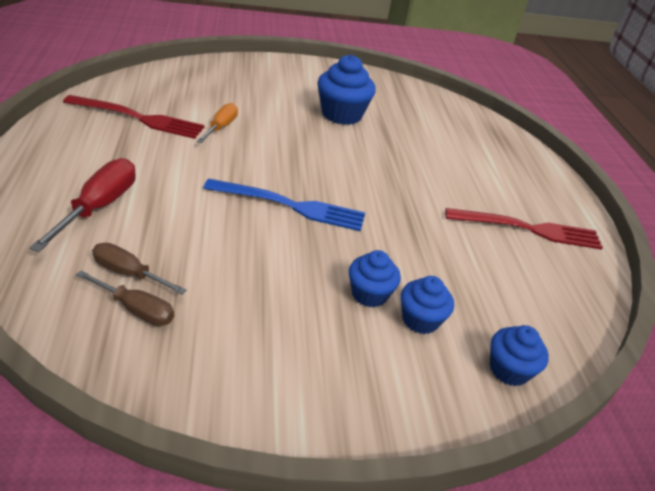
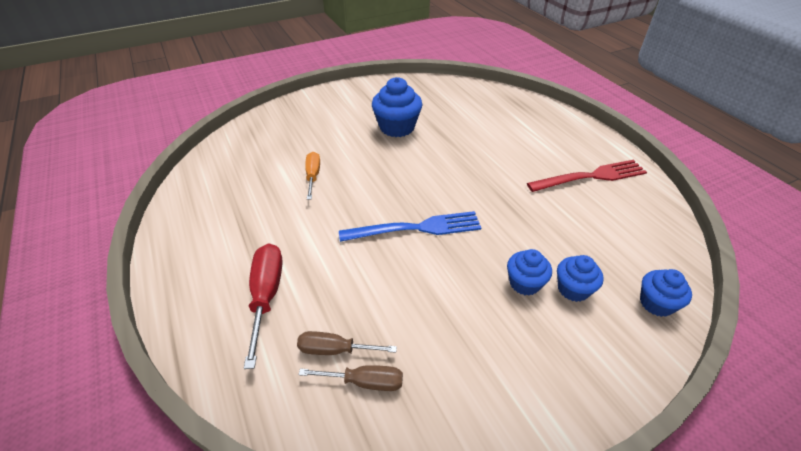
camera: 15 degrees left, 5 degrees up
(139, 118) = (240, 194): red fork -> none

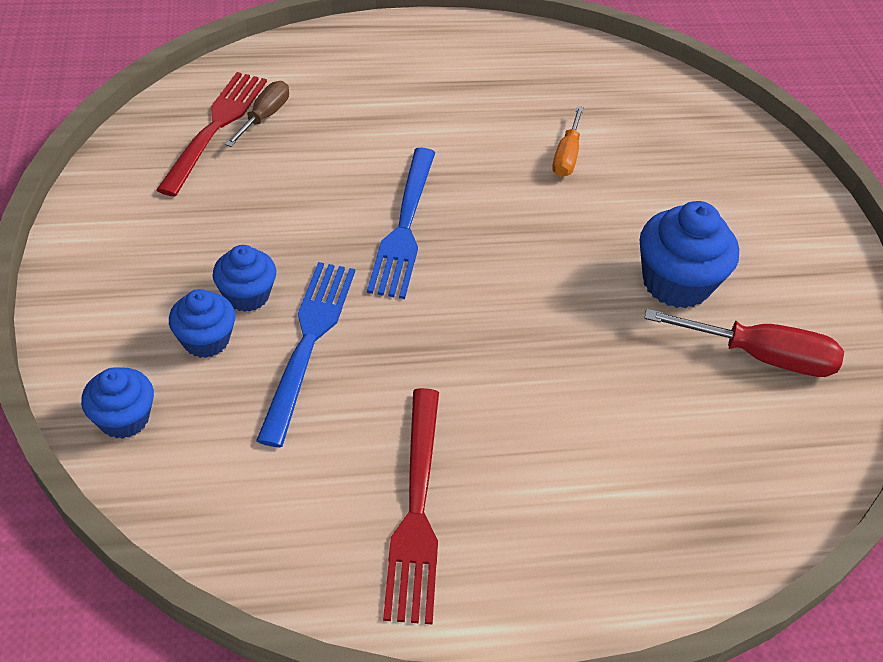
camera: 105 degrees right, 5 degrees up
(266, 296) = (364, 85): red screwdriver -> red screwdriver (760, 356)
(313, 176) = (566, 156): orange screwdriver -> orange screwdriver turned 90 degrees clockwise
(364, 382) = (216, 127): brown screwdriver -> red fork
(534, 242) = (308, 341): none -> blue fork

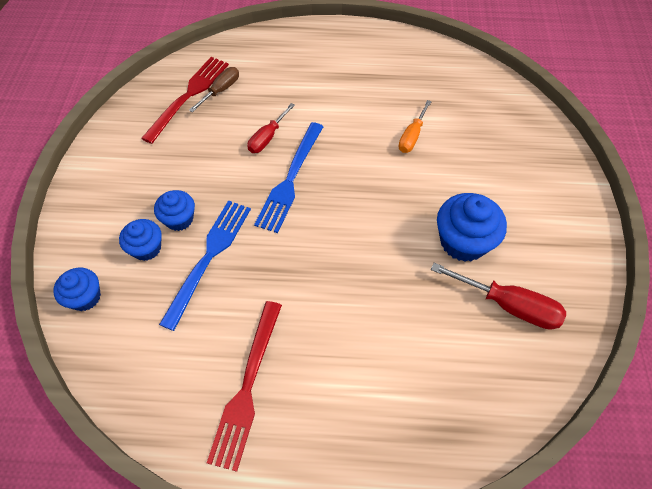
camera: 15 degrees right, 10 degrees up
(354, 174) = (267, 138): none -> red screwdriver

